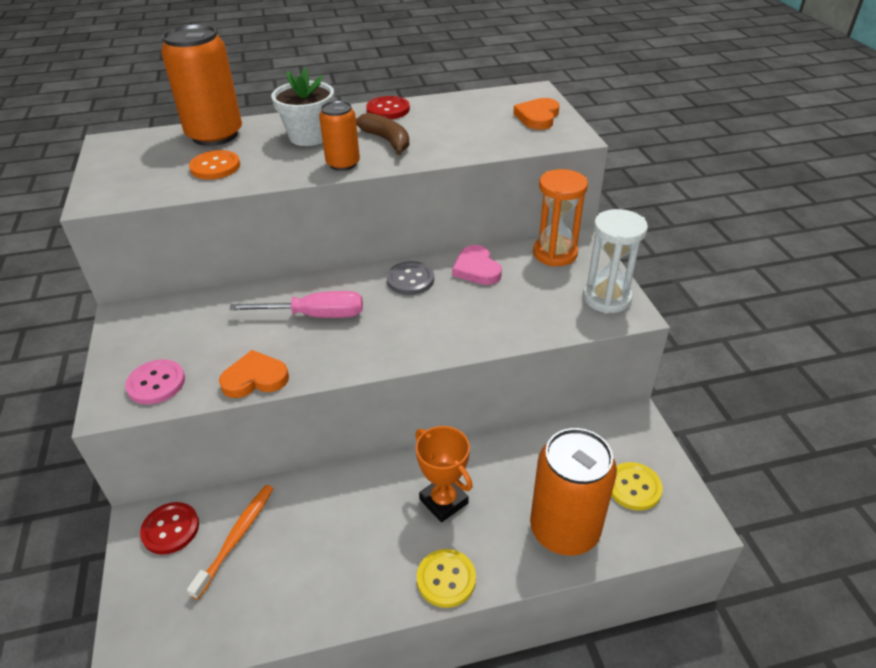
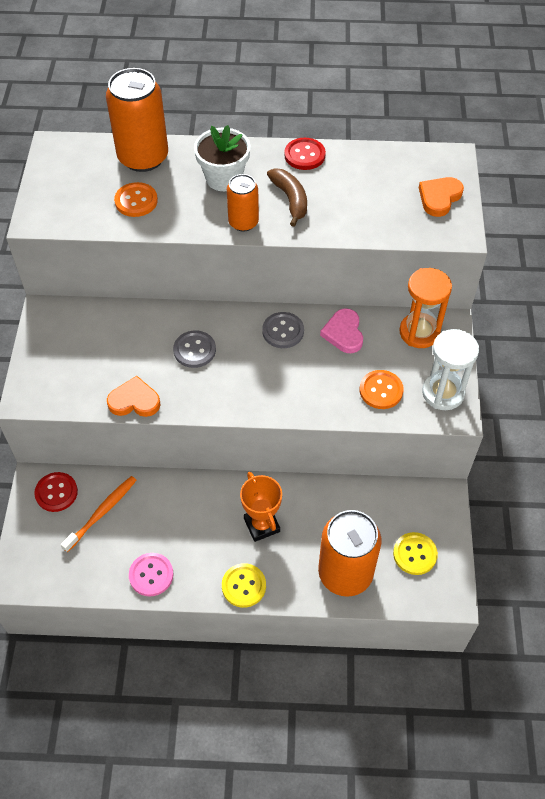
camera: 15 degrees right, 15 degrees up
(156, 383) = (61, 386): pink button -> pink button (151, 575)
(315, 315) = (194, 350): pink screwdriver -> grey button
(540, 309) = (381, 390): none -> orange button

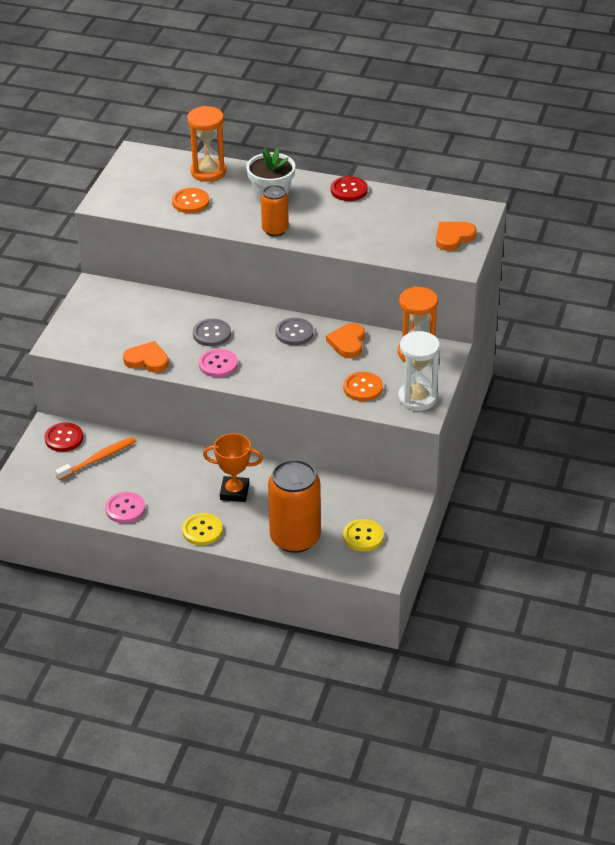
camera: 15 degrees right, 15 degrees down
(143, 157) = (208, 172): orange can -> orange hourglass
(215, 390) = (218, 364): none -> pink button
(262, 525) = (234, 492): orange trophy -> orange trophy turned 75 degrees counterclockwise
(290, 200) = (322, 220): brown banana -> none
(343, 333) = (347, 343): pink heart -> orange heart

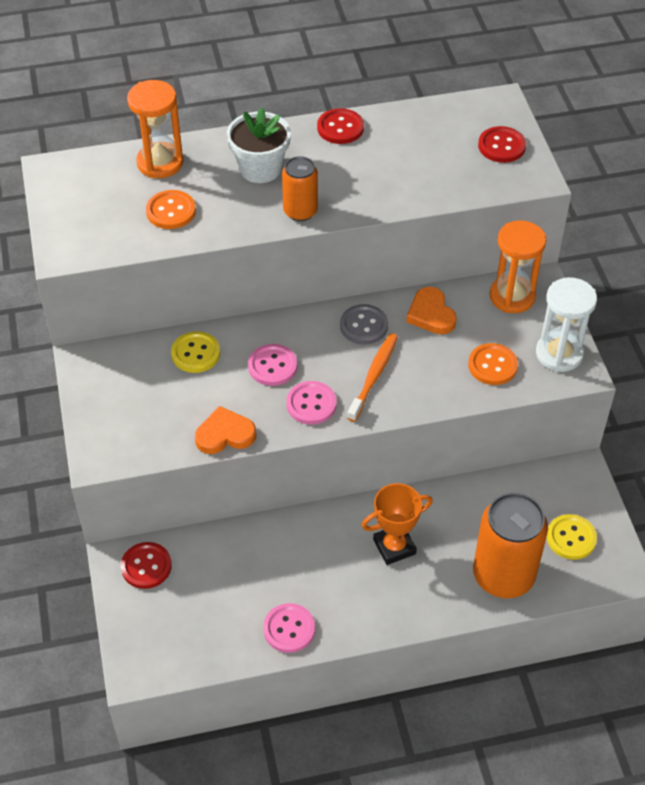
camera: 30 degrees left, 10 degrees up
(98, 459) = (208, 575): orange toothbrush -> orange toothbrush (374, 376)
(202, 530) = (397, 615): yellow button -> yellow button (195, 353)
(211, 334) = (272, 366): grey button -> pink button
(453, 237) = (501, 146): orange heart -> red button

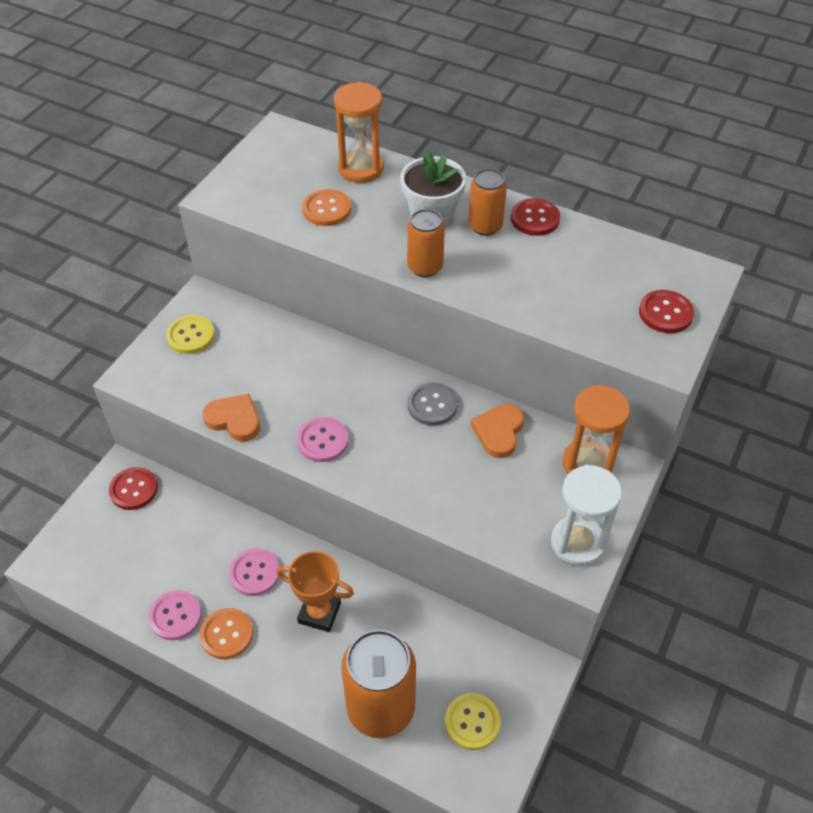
camera: 40 degrees right, 0 degrees up
(195, 353) = (282, 343): yellow button -> yellow button (190, 336)
(272, 366) = (326, 390): pink button -> pink button (254, 573)
(310, 154) = (485, 226): none -> orange can
(374, 376) = (395, 452): orange toothbrush -> none
(492, 365) = (505, 512): orange button -> orange button (226, 634)

